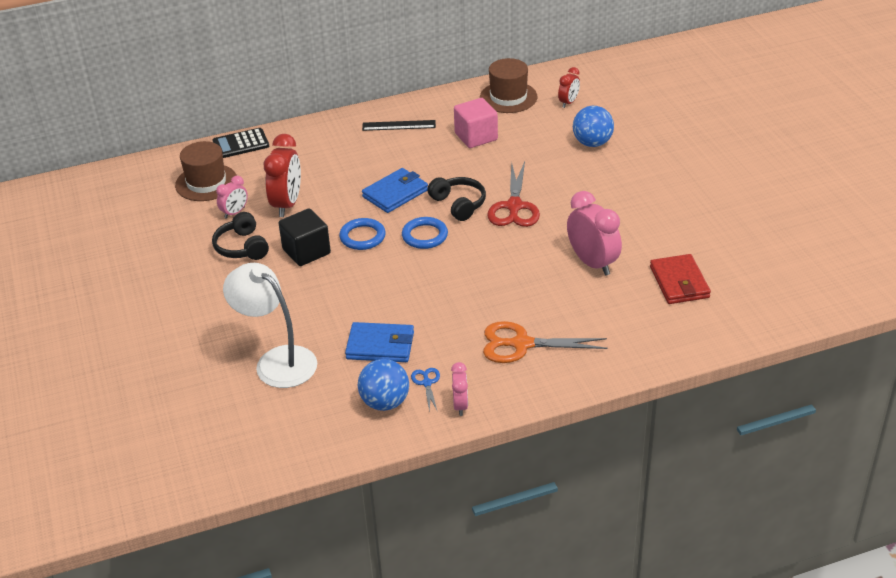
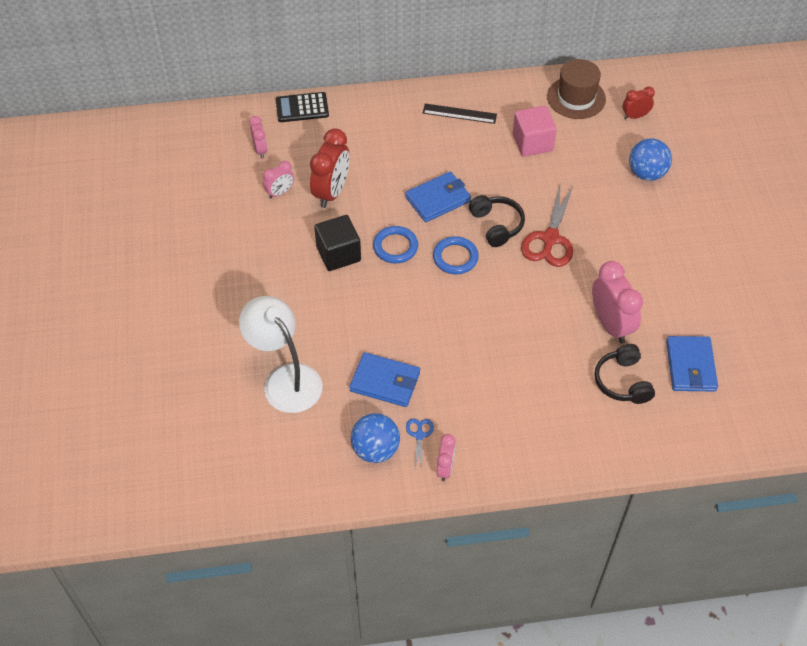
camera: 10 degrees right, 15 degrees up
(206, 182) = (260, 150): brown hat -> pink clock
(242, 247) = (279, 236): black headphones -> black headphones (623, 381)
(521, 344) = (519, 408): orange scissors -> none
(568, 102) = (635, 116): red clock -> red clock turned 150 degrees counterclockwise
(679, 282) = (690, 366): red wallet -> blue wallet

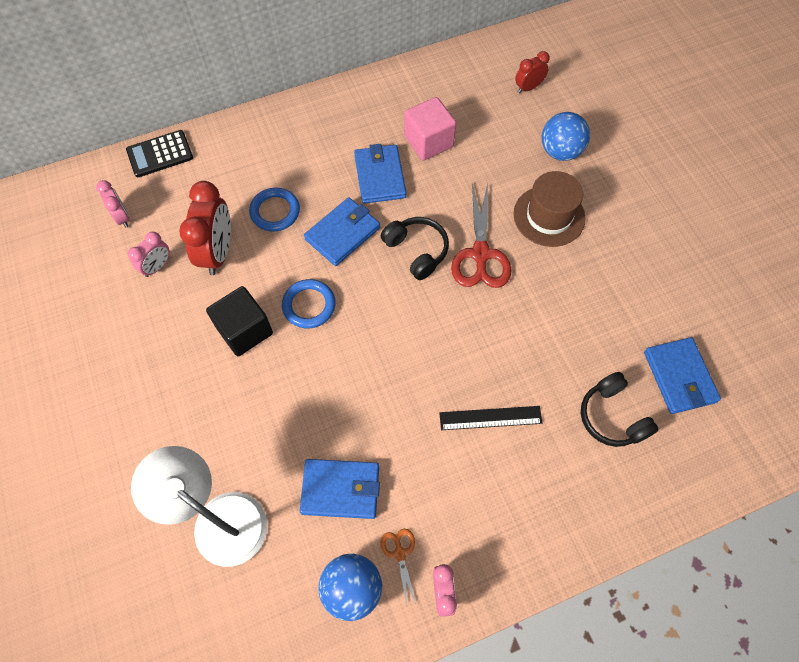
camera: 15 degrees left, 10 degrees up
(419, 435) = (400, 553): blue scissors -> orange scissors
(455, 257) = (381, 303): blue ring -> blue ring (275, 211)
(459, 113) = (340, 124): black ruler -> black ruler (490, 417)
(482, 162) = (380, 176): none -> blue wallet
(576, 98) = (460, 79): brown hat -> brown hat (549, 216)
(610, 325) = (577, 346): pink clock -> none

